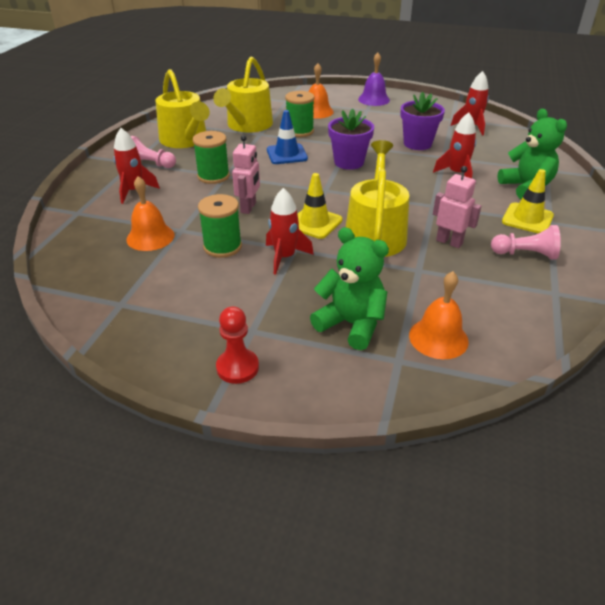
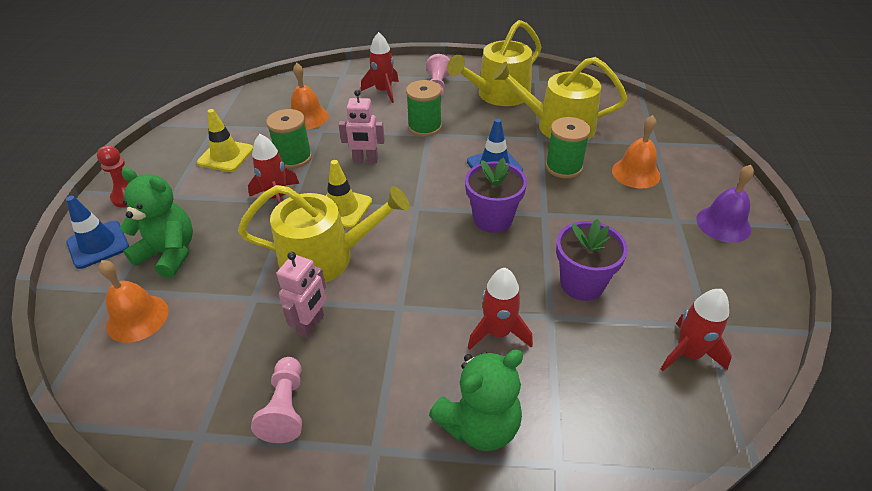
camera: 80 degrees right, 5 degrees up
(323, 383) = (98, 244): none -> blue traffic cone
(351, 324) = (169, 254): green teddy bear -> green teddy bear turned 90 degrees counterclockwise
(527, 219) = (379, 418): yellow traffic cone -> yellow traffic cone (226, 156)

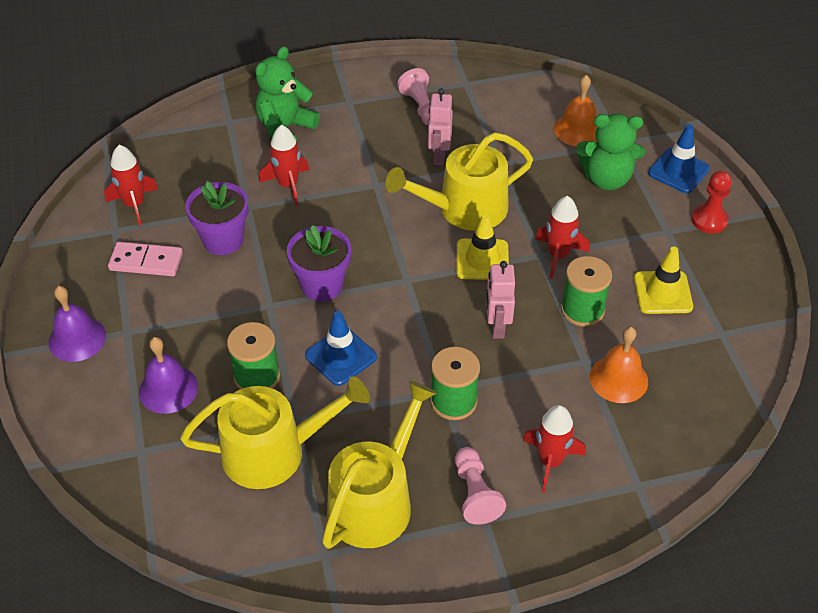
camera: 160 degrees right, 5 degrees up
(365, 160) = (497, 327): pink robot -> pink robot turned 75 degrees counterclockwise
(636, 173) = (168, 389): orange bell -> purple bell
(665, 280) = (146, 262): none -> pink domino

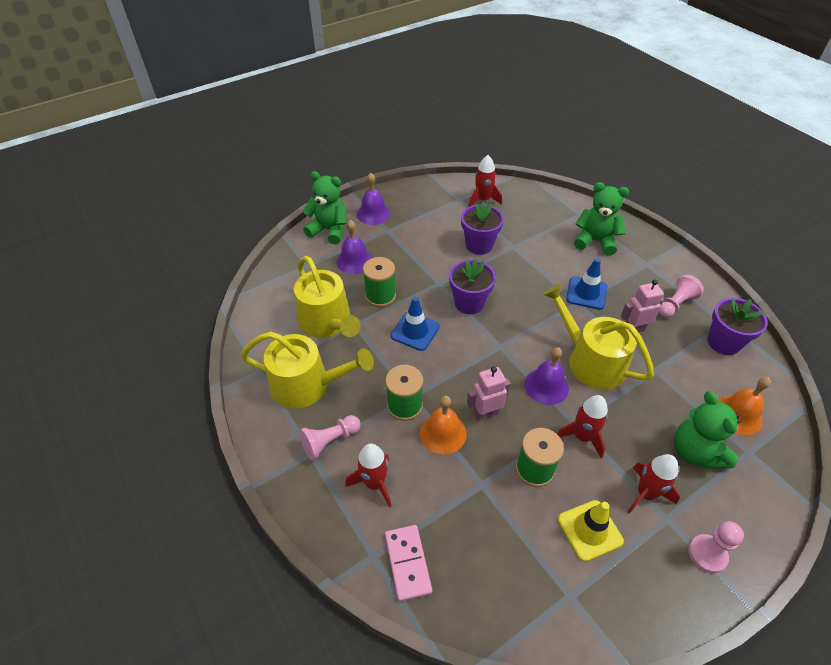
camera: 70 degrees right, 0 degrees up
(78, 404) = (329, 230): none -> green teddy bear
(146, 262) = (442, 219): pink domino -> pink domino (407, 563)
(288, 185) = (545, 259): red rocket -> red rocket (646, 494)
(482, 260) = (546, 386): yellow traffic cone -> purple bell
(489, 97) = (723, 342): none -> purple flower pot
(618, 379) = (475, 515): orange bell -> orange bell (443, 433)
(678, 171) = (752, 511): blue traffic cone -> blue traffic cone (586, 293)
(709, 220) = (707, 554): red pawn -> pink pawn

